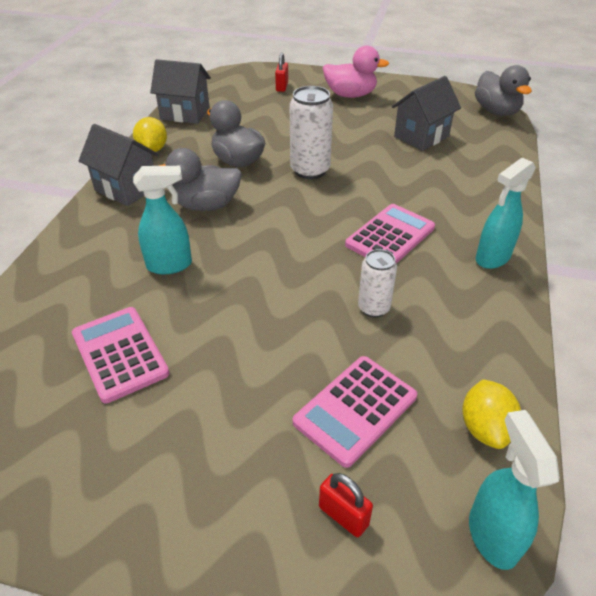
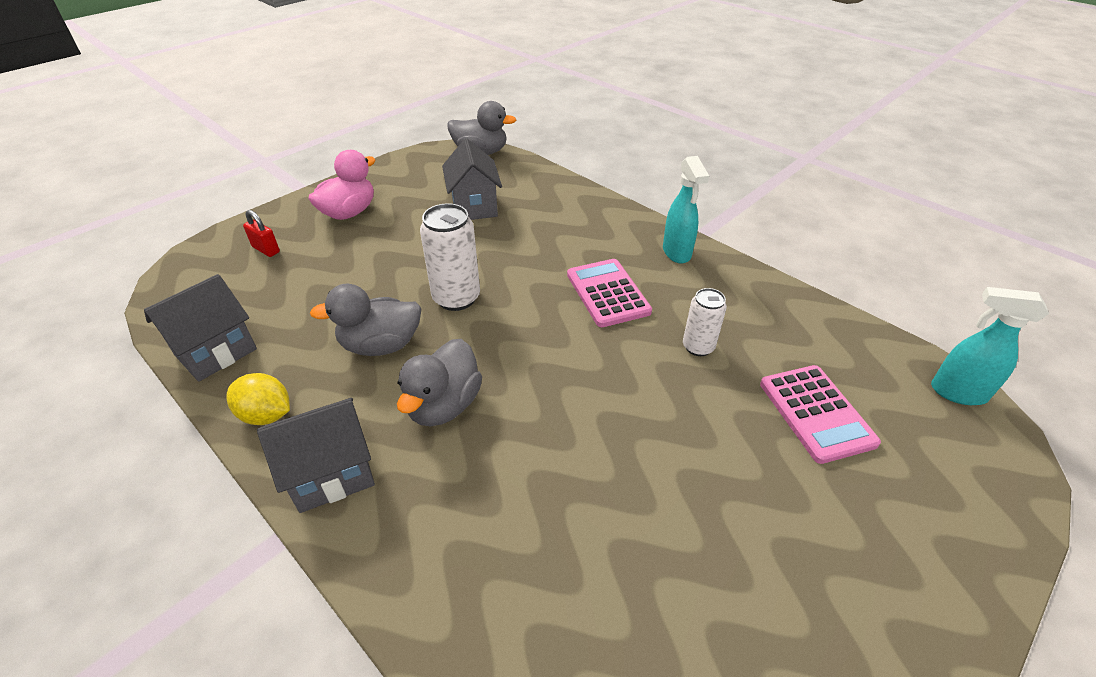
camera: 60 degrees left, 0 degrees up
(120, 353) = (661, 582): pink calculator -> none
(170, 265) = (532, 479): turquoise spray bottle -> none
(343, 515) = (927, 470): red padlock -> none
(485, 428) = (859, 348): yellow lemon -> none

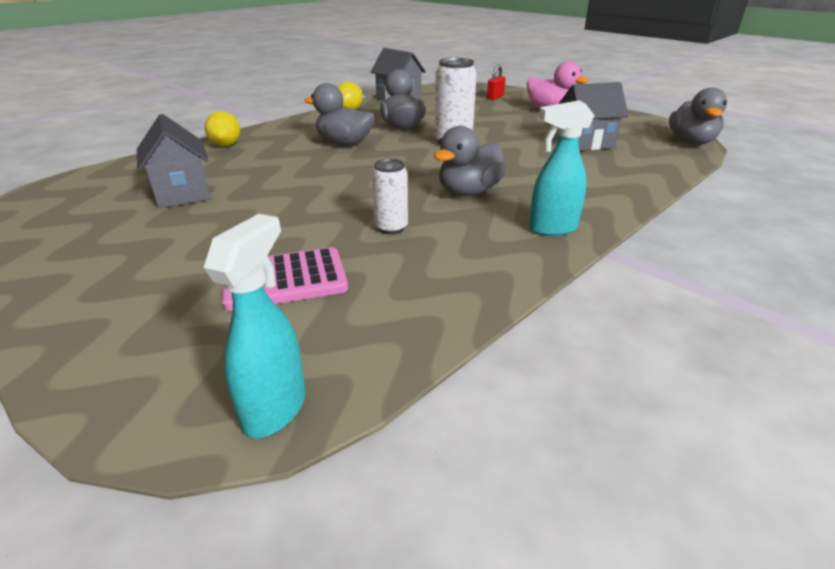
camera: 90 degrees right, 10 degrees down
(331, 474) = (303, 124): grey house -> grey house (182, 193)
(426, 578) = (226, 145): none -> yellow lemon
(607, 293) = (469, 192): pink calculator -> grey duck

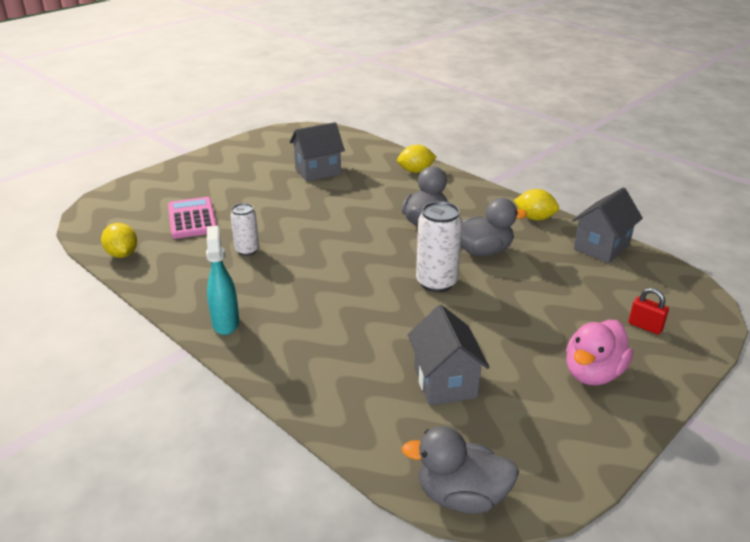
camera: 90 degrees right, 0 degrees up
(276, 408) = (90, 227): turquoise spray bottle -> none
(395, 338) = (122, 254): none -> yellow lemon
(469, 192) = (305, 286): grey duck -> none

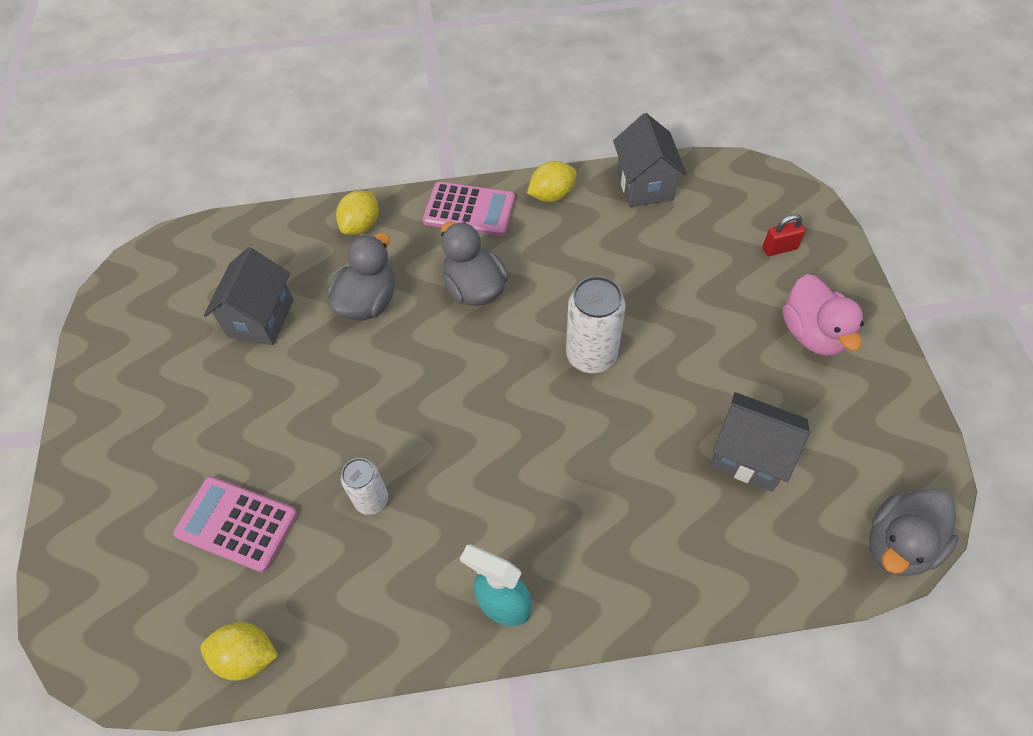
camera: 50 degrees left, 25 degrees up
(478, 197) = (469, 210): none -> pink calculator
(483, 251) = (571, 279): grey duck -> grey duck (368, 302)

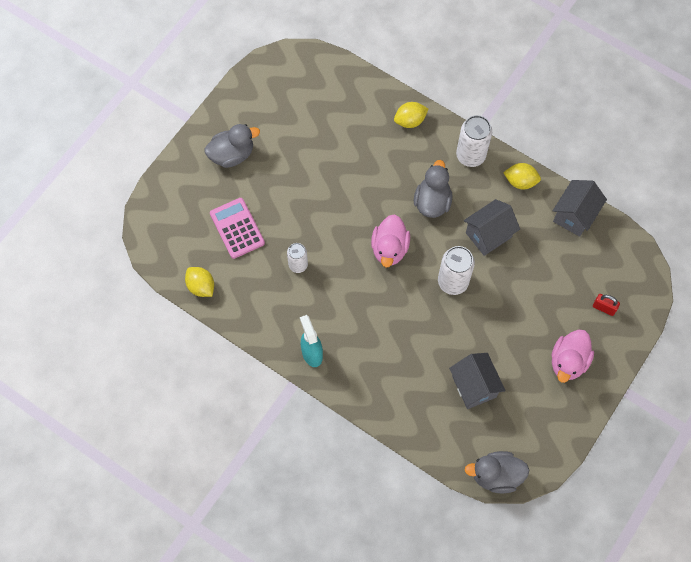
camera: 40 degrees right, 10 degrees up
(261, 318) = (322, 135): grey house -> grey house (488, 235)
(368, 302) = (377, 167): grey duck -> grey duck (232, 155)
(469, 210) = (470, 155): pink calculator -> white can
(475, 380) = (389, 249): none -> pink duck

